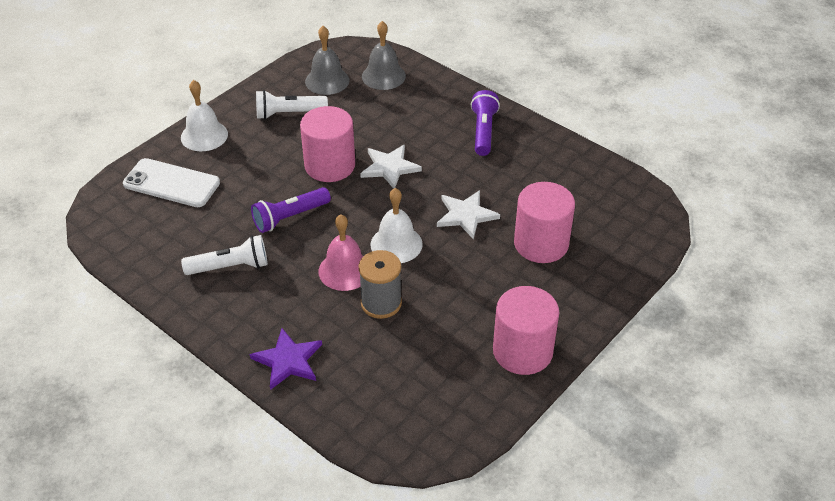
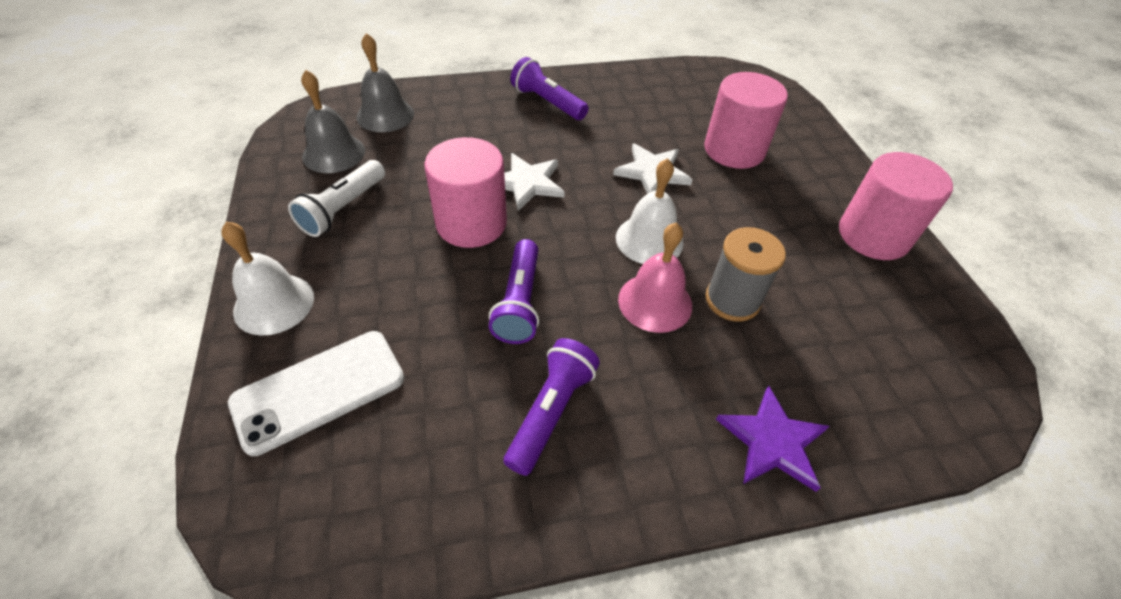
camera: 55 degrees left, 5 degrees up
(230, 267) = (551, 411): white flashlight -> purple flashlight

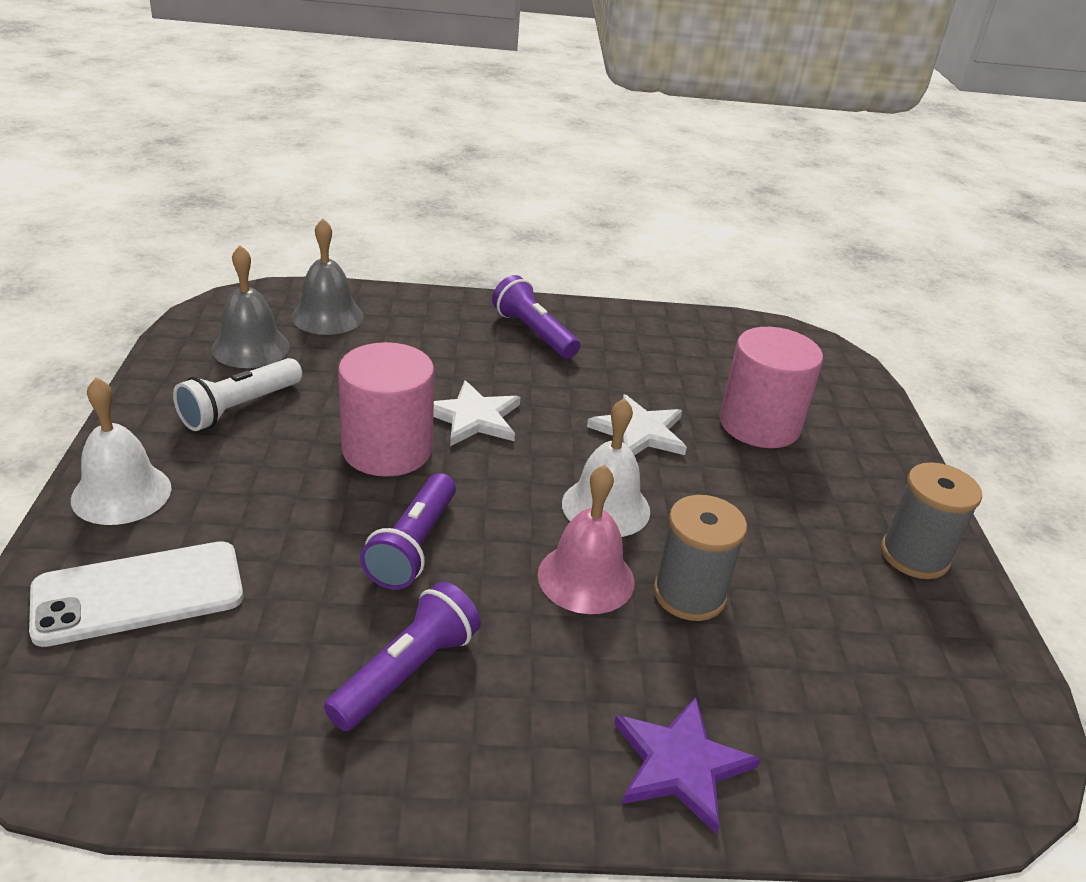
camera: 10 degrees right, 15 degrees down
(873, 236) = (914, 556): pink cylinder -> grey spool

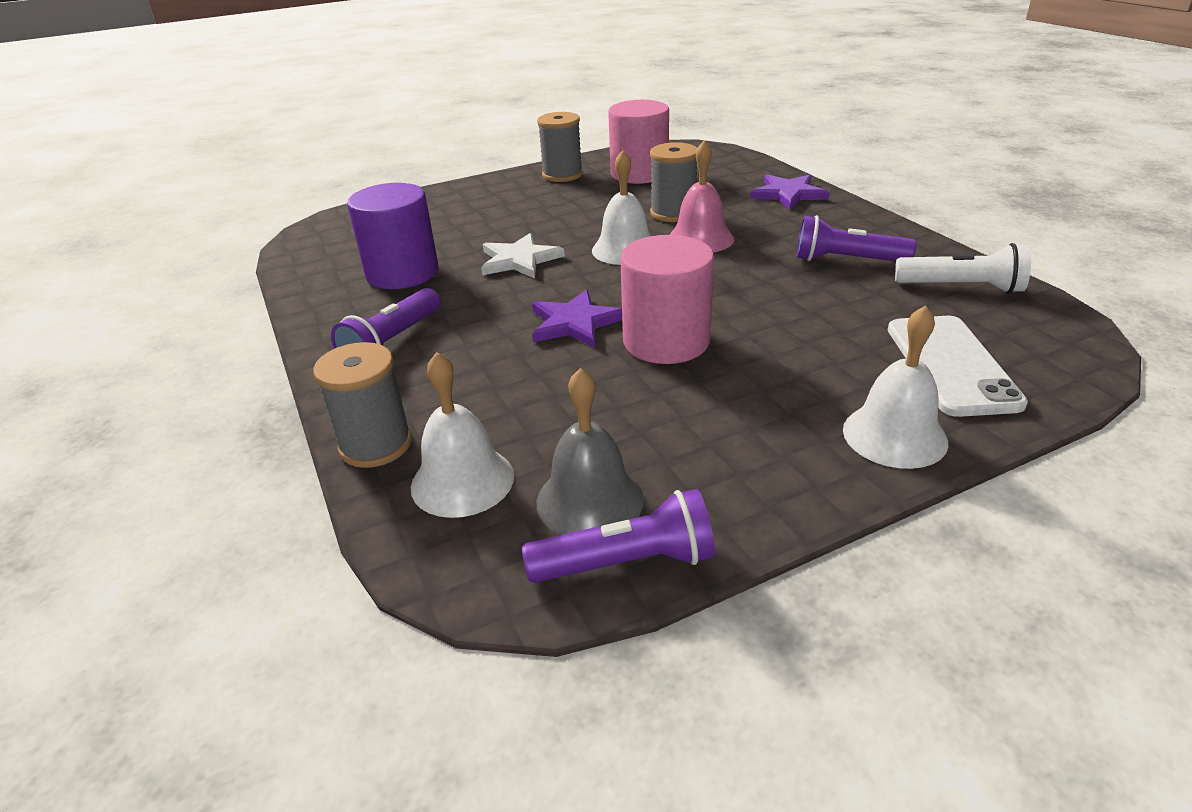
camera: 110 degrees left, 0 degrees up
(139, 593) = (951, 365): white phone -> white phone turned 45 degrees clockwise
(239, 408) = (705, 443): white flashlight -> white flashlight (962, 287)
(327, 316) = (462, 481): grey bell -> white bell
(402, 300) = (376, 445): none -> grey spool
(413, 546) = (753, 293): purple flashlight -> purple flashlight (627, 562)
(473, 418) = (575, 323): white star -> purple star
(665, 365) = (402, 273): none -> purple cylinder
(759, 425) = (464, 227): pink cylinder -> pink cylinder (639, 174)

